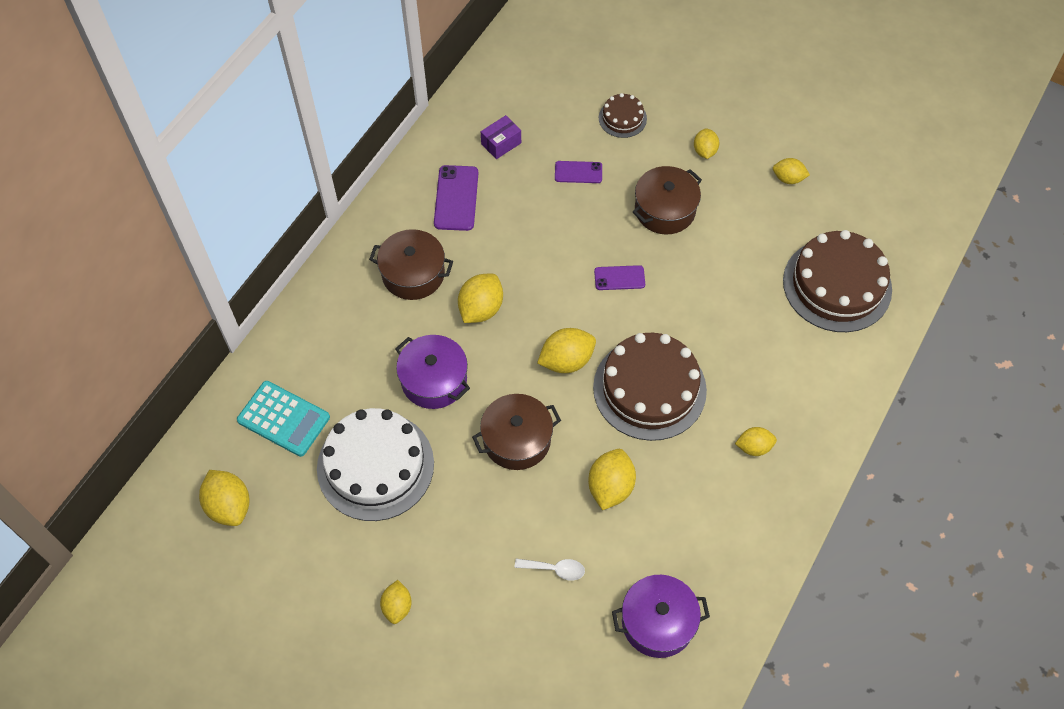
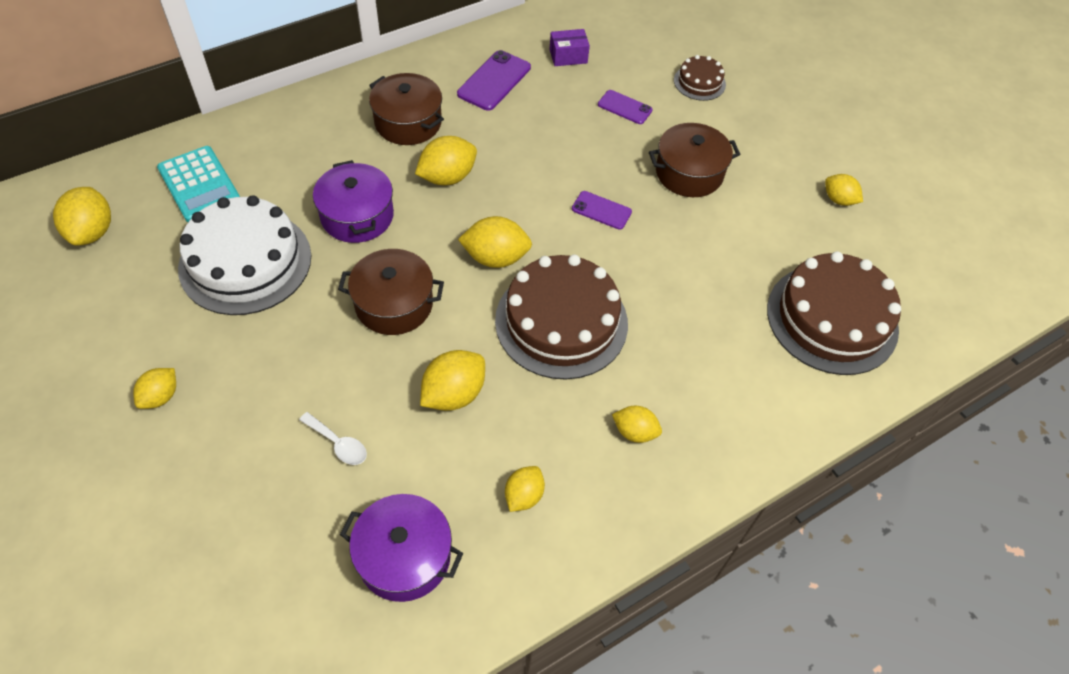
camera: 25 degrees right, 5 degrees down
(704, 151) = (764, 141): yellow lemon -> yellow lemon (524, 496)

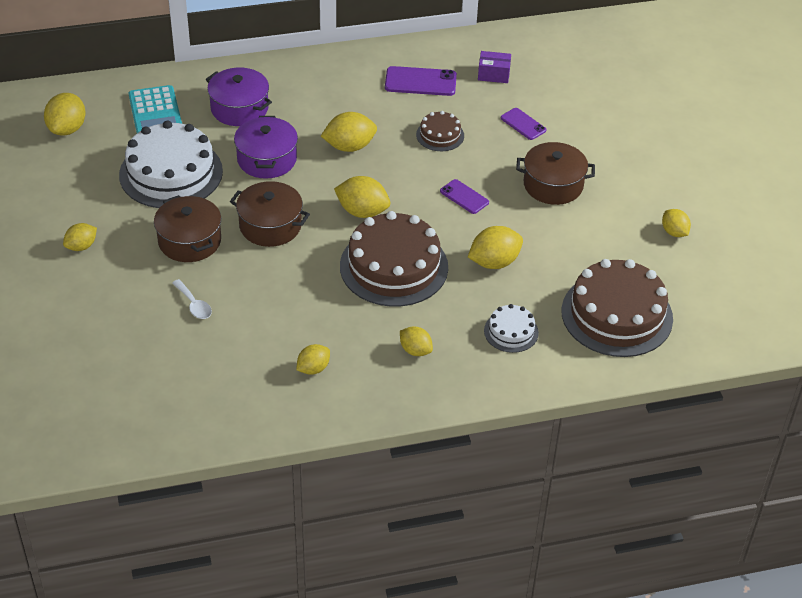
camera: 20 degrees right, 10 degrees down
(404, 556) = (213, 382): purple pot -> purple pot (239, 108)
(408, 122) = (335, 100): brown pot -> brown pot (189, 241)
(454, 394) = (290, 294): yellow lemon -> yellow lemon (494, 262)
(494, 81) = (420, 82): purple phone -> purple phone turned 45 degrees clockwise
(699, 82) = (600, 117): brown cake -> brown cake (440, 135)
(730, 374) = (511, 332): none -> white cake

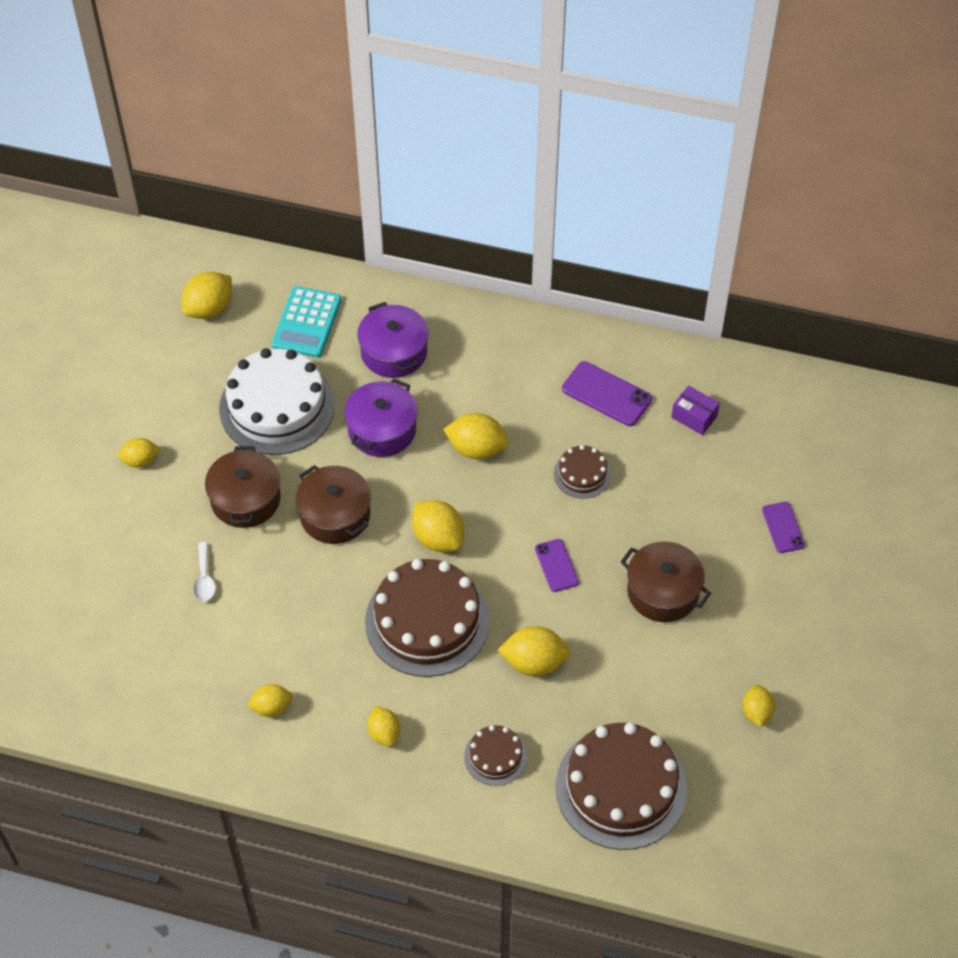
camera: 30 degrees right, 10 degrees up
(511, 332) = (495, 756): white cake -> brown cake
(523, 124) = (683, 497): purple phone -> purple phone (783, 527)

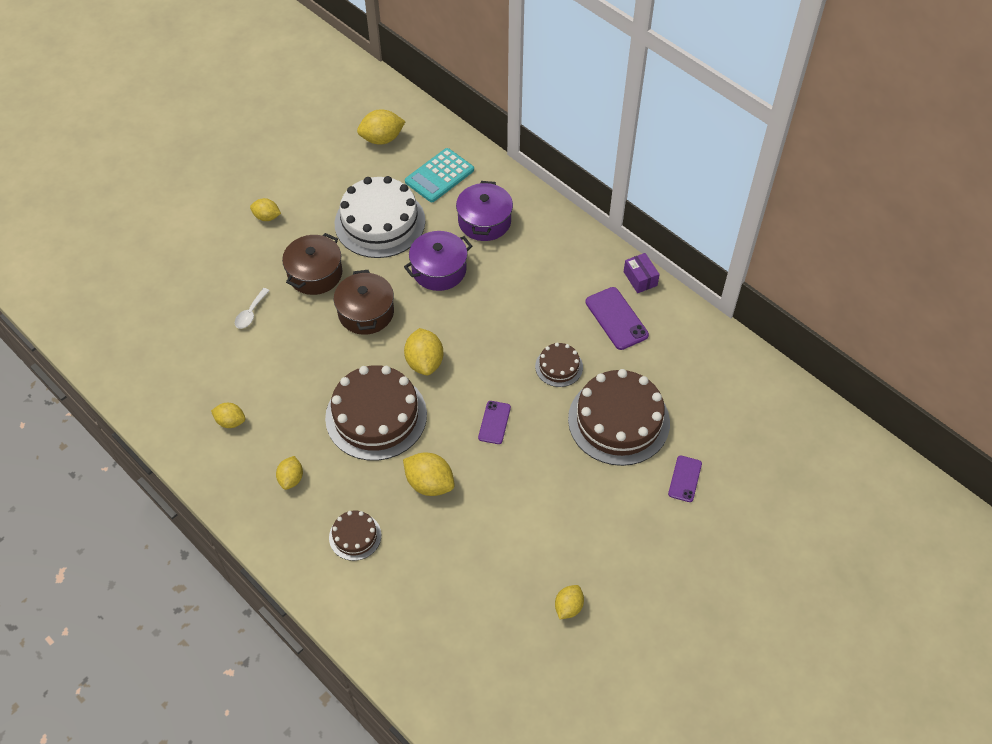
camera: 30 degrees right, 0 degrees up
(476, 449) = (495, 313): yellow lemon -> none
(621, 788) = (428, 608): brown cake -> brown cake (618, 420)
(663, 592) = (559, 480): brown pot -> none
(694, 417) = (671, 365): purple box -> purple box (640, 279)

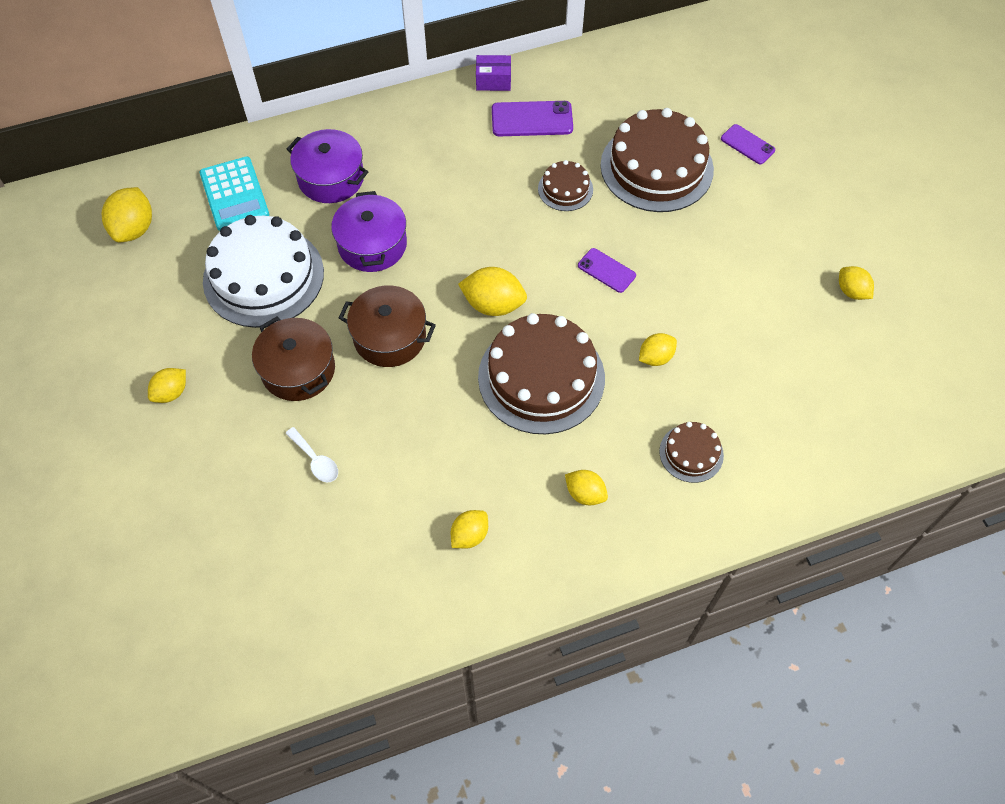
camera: 65 degrees left, 5 degrees up
(429, 483) = (655, 357): yellow lemon -> yellow lemon, size x0.63

